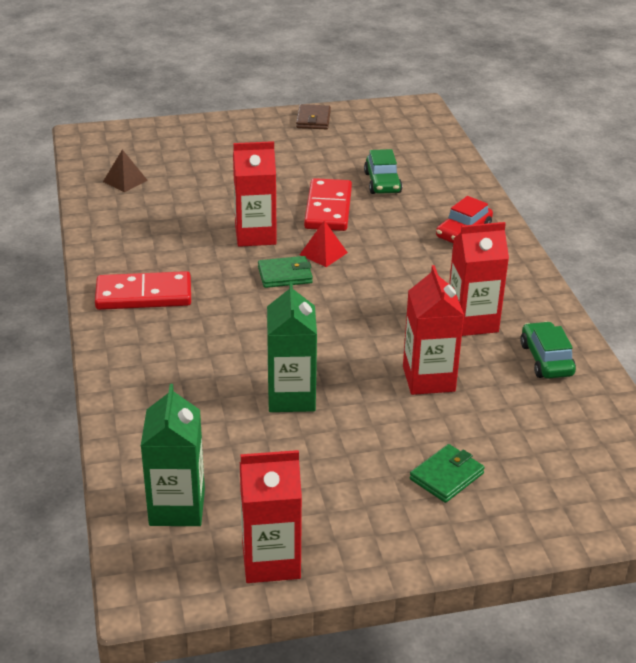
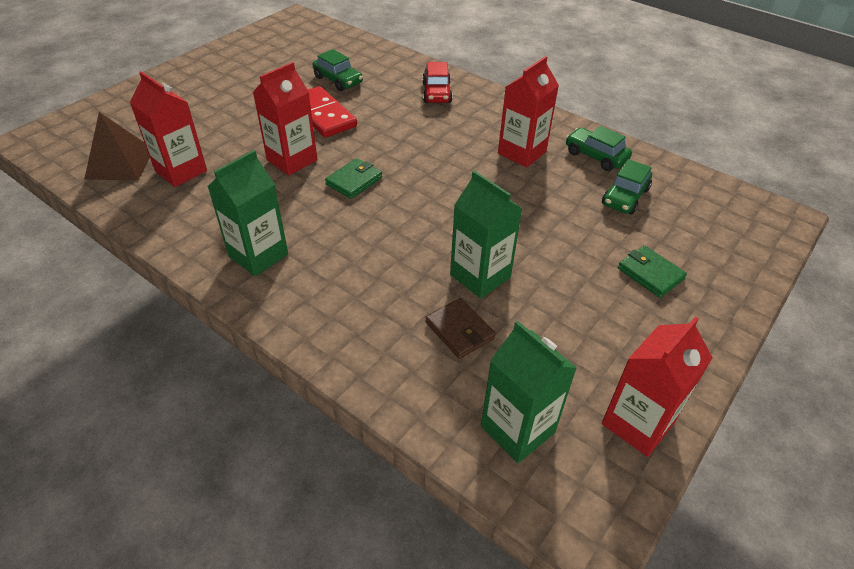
camera: 40 degrees left, 10 degrees up
(125, 181) = (120, 163): brown pyramid -> brown pyramid, size x1.61
(144, 295) = (258, 255): red domino -> green carton
(313, 120) = (228, 53): brown wallet -> brown wallet (459, 330)
(323, 253) = (361, 151): red pyramid -> none
(428, 379) = (549, 208): red carton -> red carton (181, 171)
(446, 476) = (650, 274): green wallet -> green wallet turned 45 degrees counterclockwise
(521, 407) = (625, 197): none -> green car

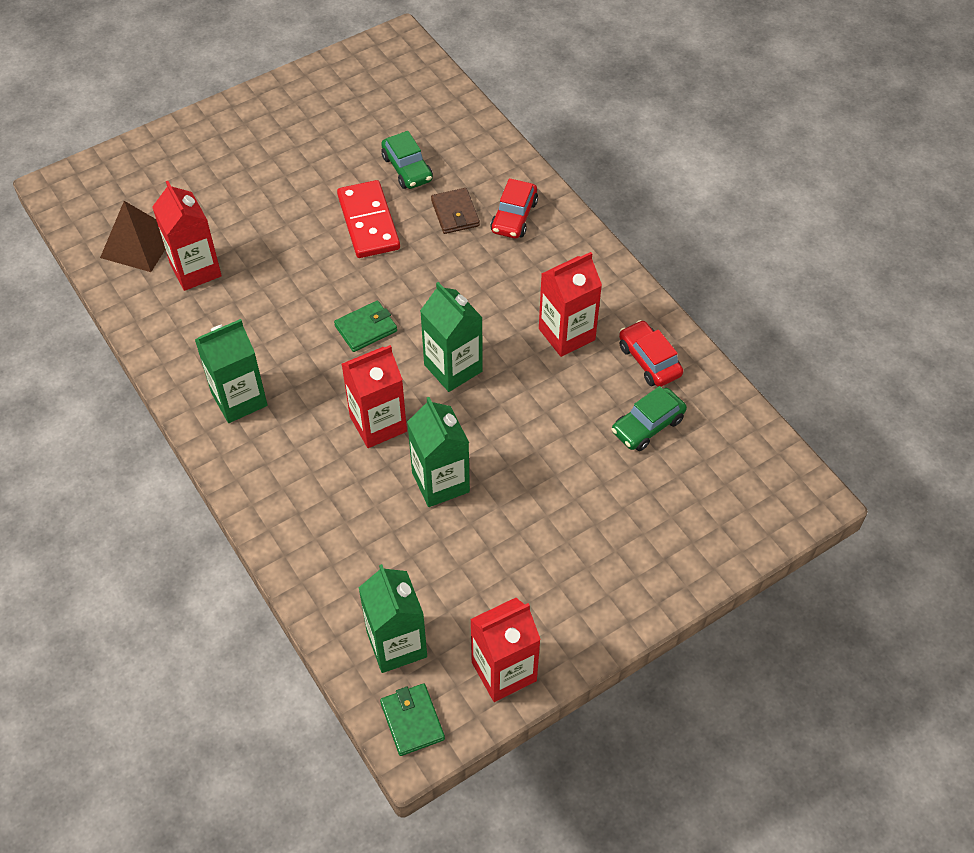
camera: 20 degrees right, 10 degrees up
(292, 160) = (312, 282): red carton -> red carton (378, 424)
(443, 192) = (453, 368): none -> green carton
(459, 330) = (392, 535): brown wallet -> brown wallet (455, 213)
(595, 156) = (649, 360): green car -> red car
(650, 274) = (613, 527): green wallet -> green wallet (412, 721)

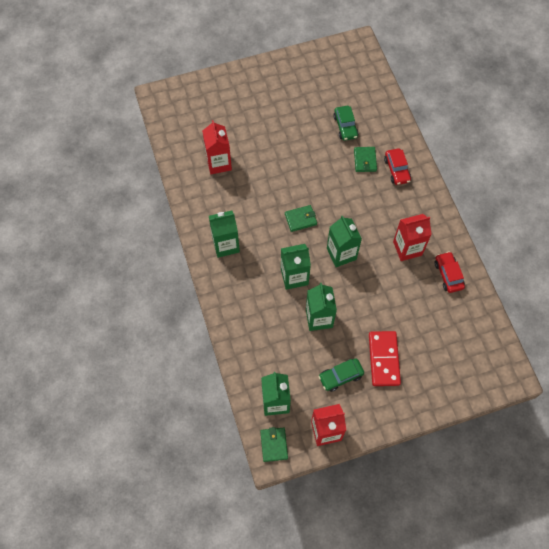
camera: 15 degrees right, 10 degrees up
(138, 244) = (192, 140): brown pyramid -> none
(368, 222) = (316, 155): red domino -> red domino (383, 359)
(378, 424) = (294, 277): red carton -> green carton
(455, 213) = (365, 160): brown wallet -> green wallet
(514, 217) = (397, 170): red car -> red car turned 45 degrees counterclockwise
(647, 426) = (437, 313): green car -> green car (340, 376)

